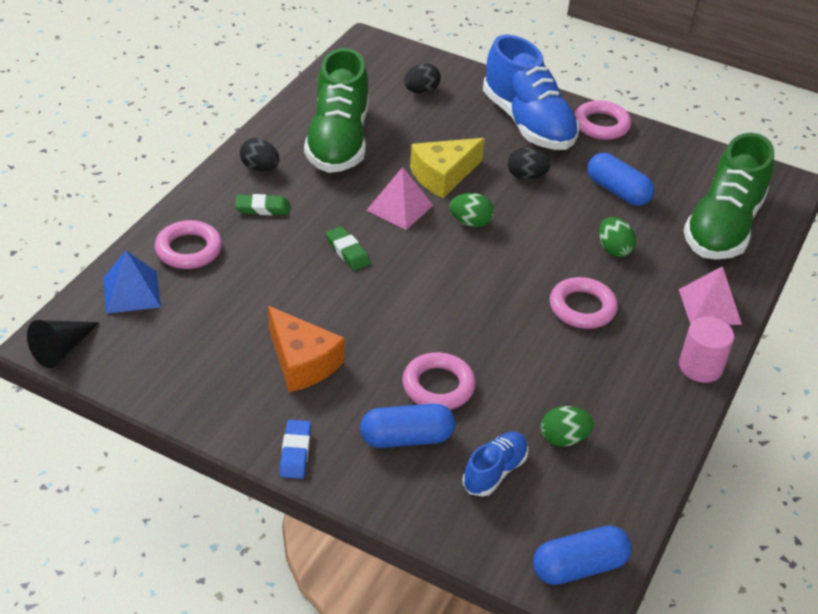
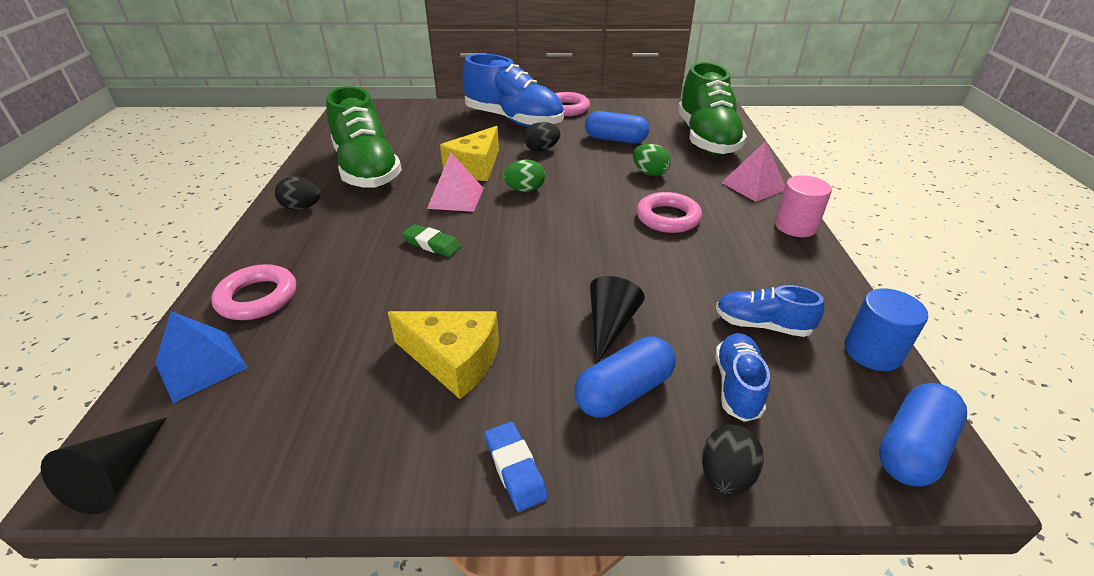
camera: 25 degrees left, 5 degrees down
(262, 208) = (323, 237): green eraser -> none
(302, 362) = (454, 360): orange cheese -> yellow cheese
(421, 91) = (416, 123): black egg -> black egg (725, 476)
(438, 386) = (610, 326): pink ring -> black cone
(563, 439) = (762, 325): green egg -> blue shoe
(632, 498) = (872, 352): none -> blue cylinder

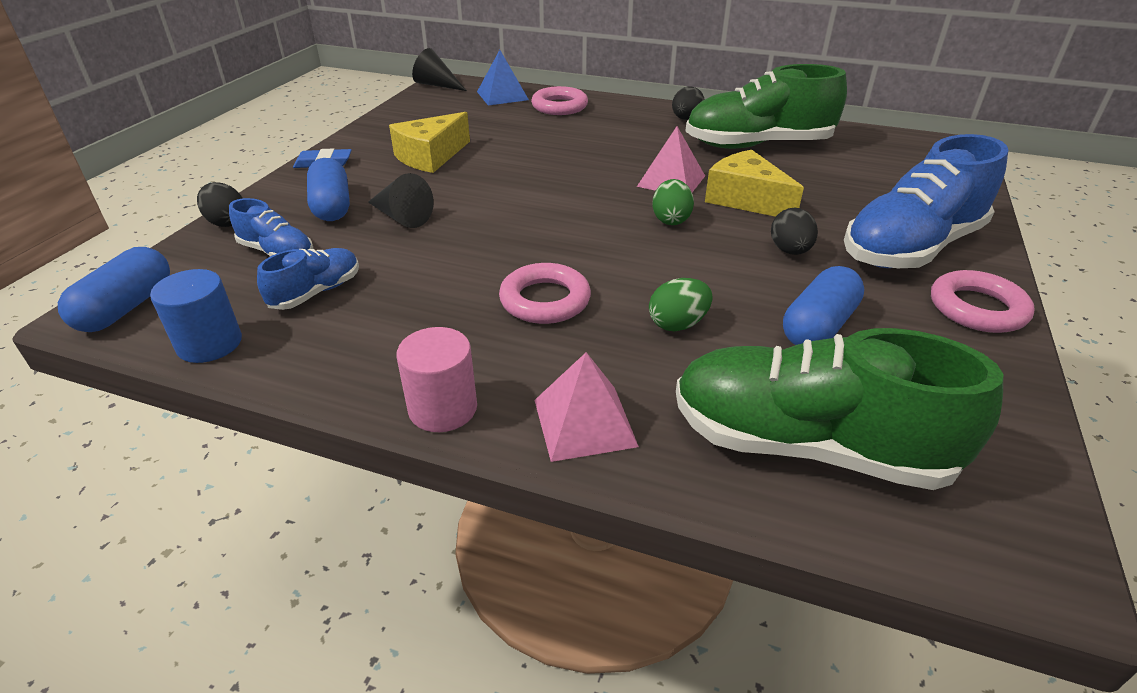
camera: 110 degrees right, 0 degrees up
(432, 244) = (587, 162): green eraser -> none
(912, 448) = (126, 307): blue capsule -> blue capsule turned 45 degrees clockwise

